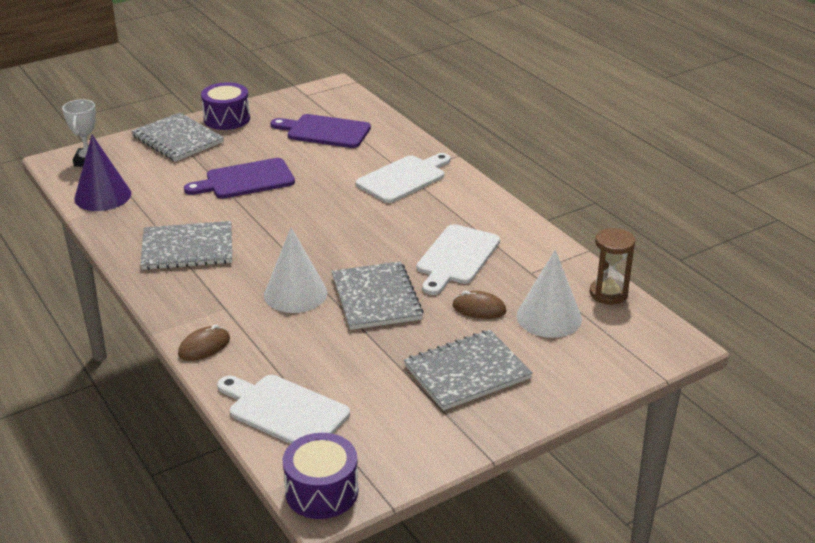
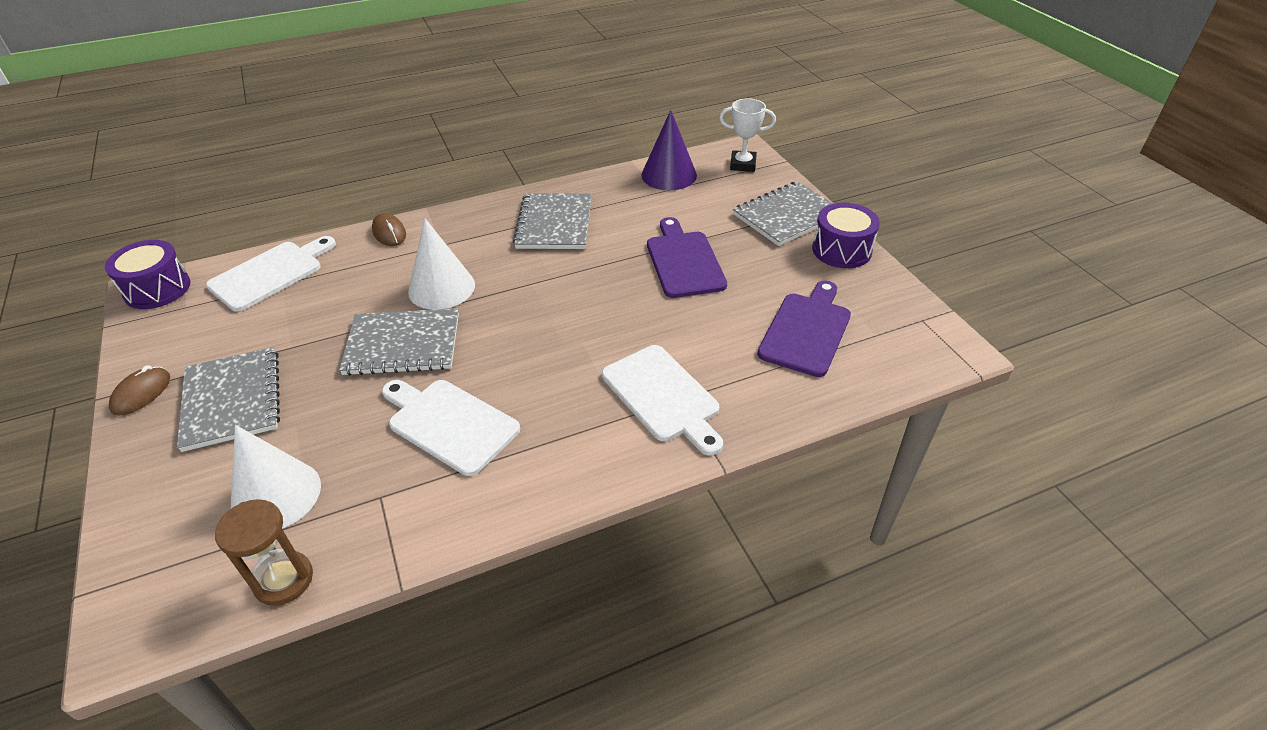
camera: 100 degrees right, 10 degrees up
(479, 309) = (333, 428): brown mouse -> brown mouse (141, 393)

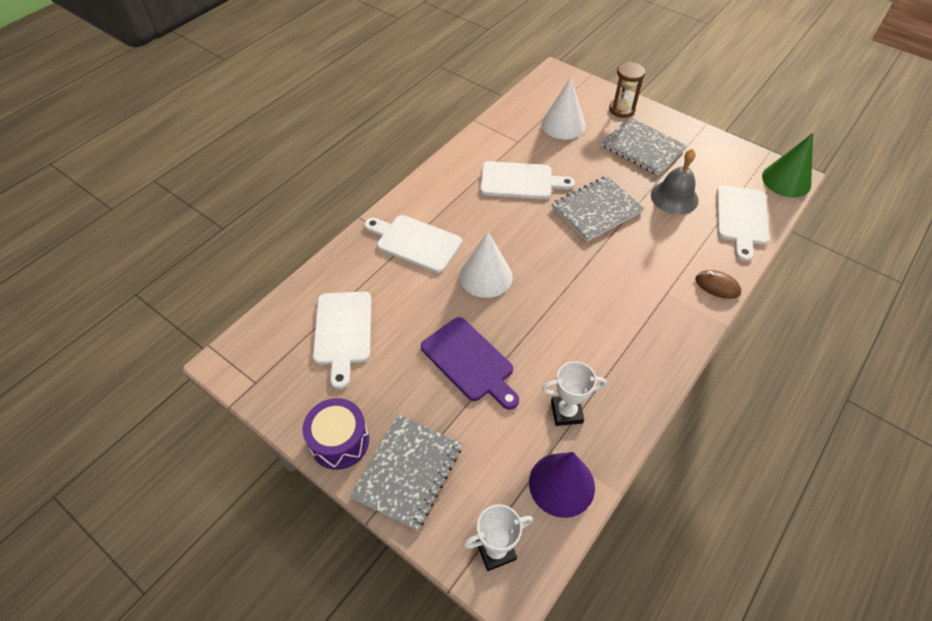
camera: 150 degrees right, 10 degrees up
(141, 393) = (690, 133): brown mouse -> none
(157, 289) = (786, 180): purple drum -> green cone
(283, 580) = (521, 104): brown hourglass -> brown hourglass (622, 109)
(298, 321) = (674, 197): none -> grey bell
(441, 288) = (621, 256): white cone -> white cone (485, 276)
(554, 223) = (606, 356): grey notebook -> none
(627, 205) = (566, 412): none -> white trophy
(806, 330) = (343, 332): purple cutting board -> white cutting board

